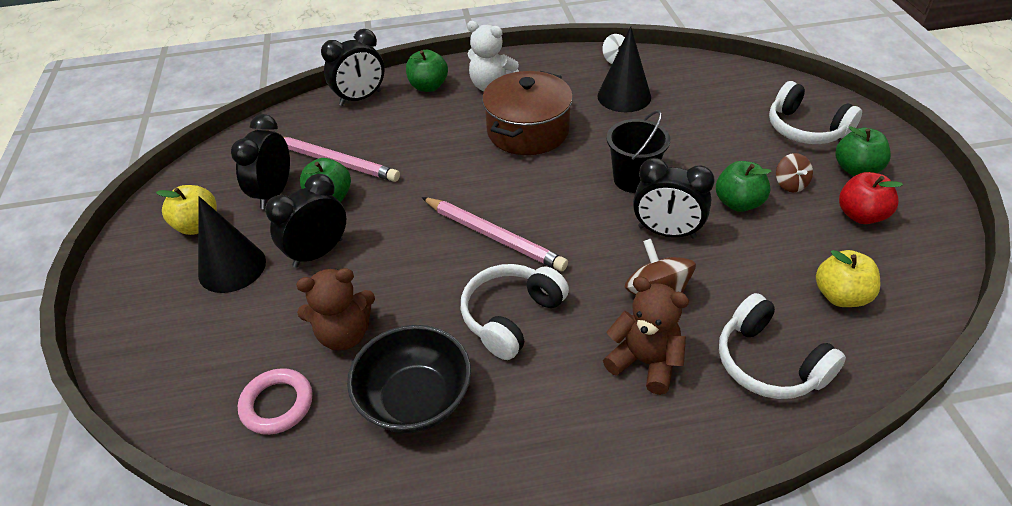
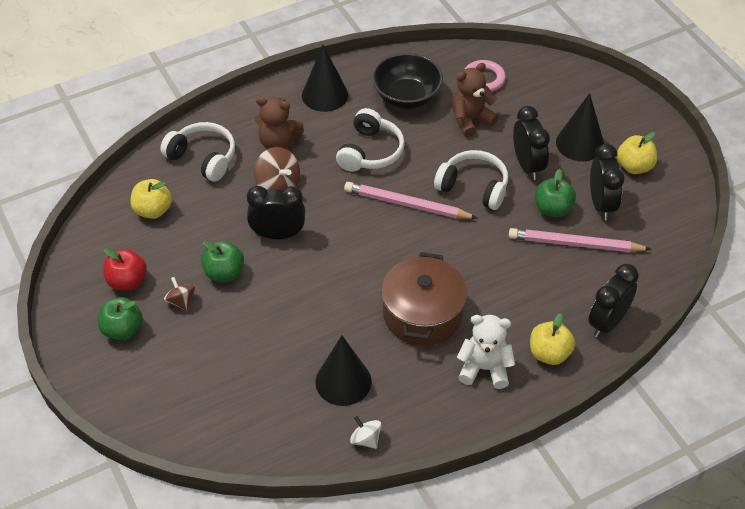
camera: 160 degrees right, 5 degrees up
(318, 253) = (527, 165): black clock -> black clock turned 45 degrees counterclockwise
(428, 86) = (549, 354): green apple -> yellow apple
(547, 439) = (325, 95): none -> black cone
(633, 179) = (313, 279): black bucket -> none
(805, 129) = (161, 372): white headphones -> white headphones (473, 187)

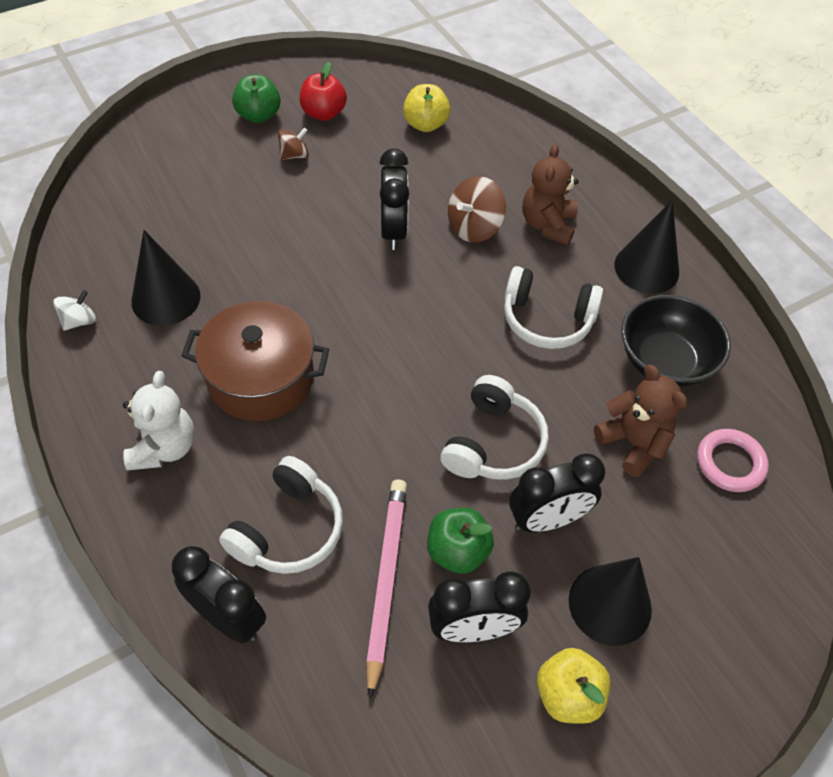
camera: 85 degrees right, 5 degrees up
(203, 158) = (511, 159): white headphones -> white headphones (288, 529)
(224, 273) = (334, 187): green apple -> none
(406, 204) = (453, 361): pink pencil -> none
(549, 354) = (179, 530): yellow apple -> none

